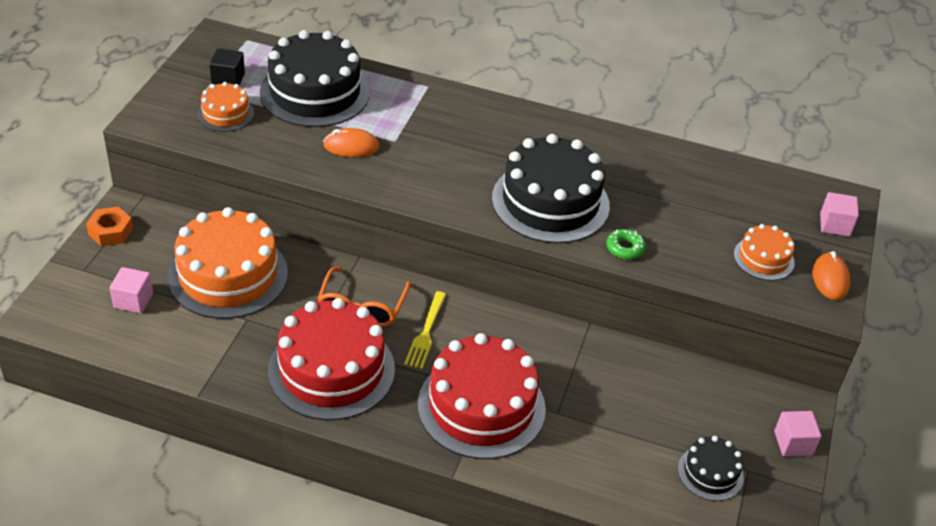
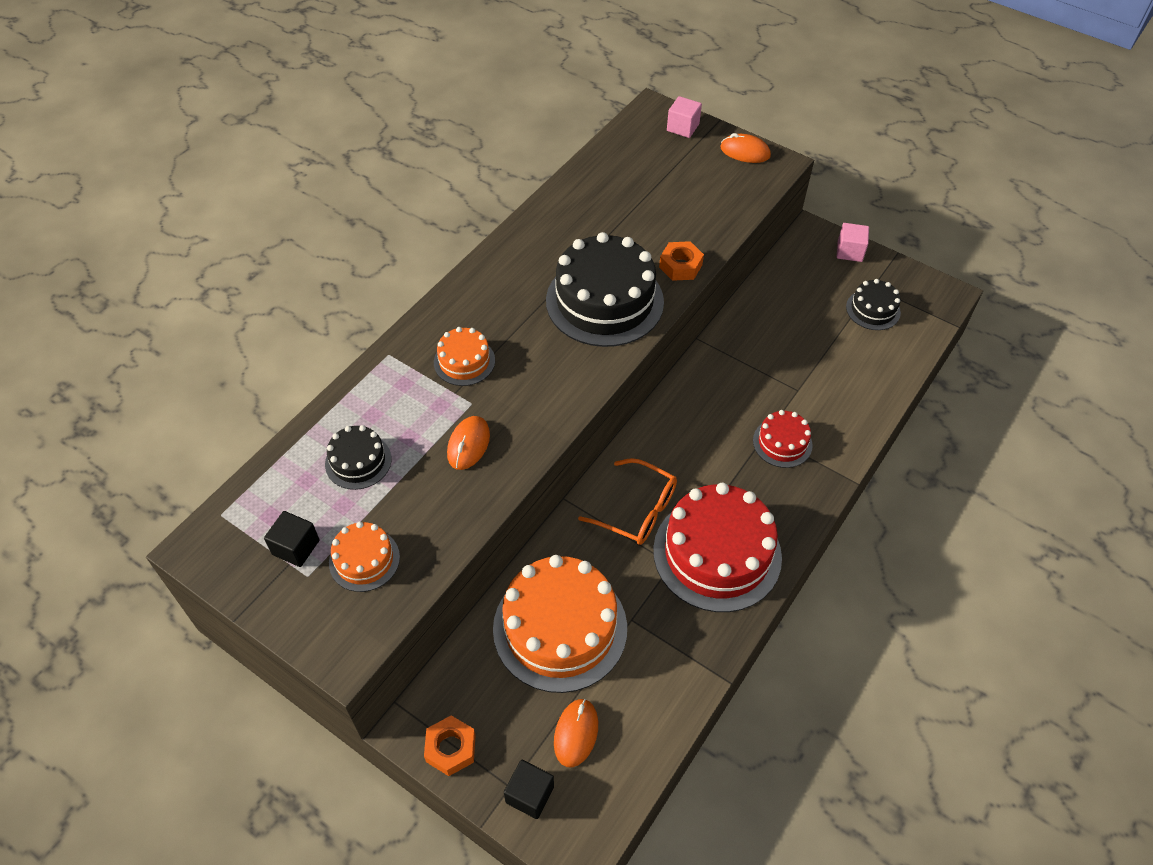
camera: 70 degrees left, 10 degrees up
(78, 282) = (529, 794): none -> black cube
(133, 300) = (576, 733): pink cube -> orange mouse
(315, 92) = (358, 461): black cake -> black cake, size x0.50
(426, 333) = (684, 464): yellow fork -> none
(481, 406) = (782, 443): red cake -> red cake, size x0.50
(625, 248) = (680, 266): green donut -> orange nut
(763, 258) = (713, 182): orange cake -> orange cake (464, 361)

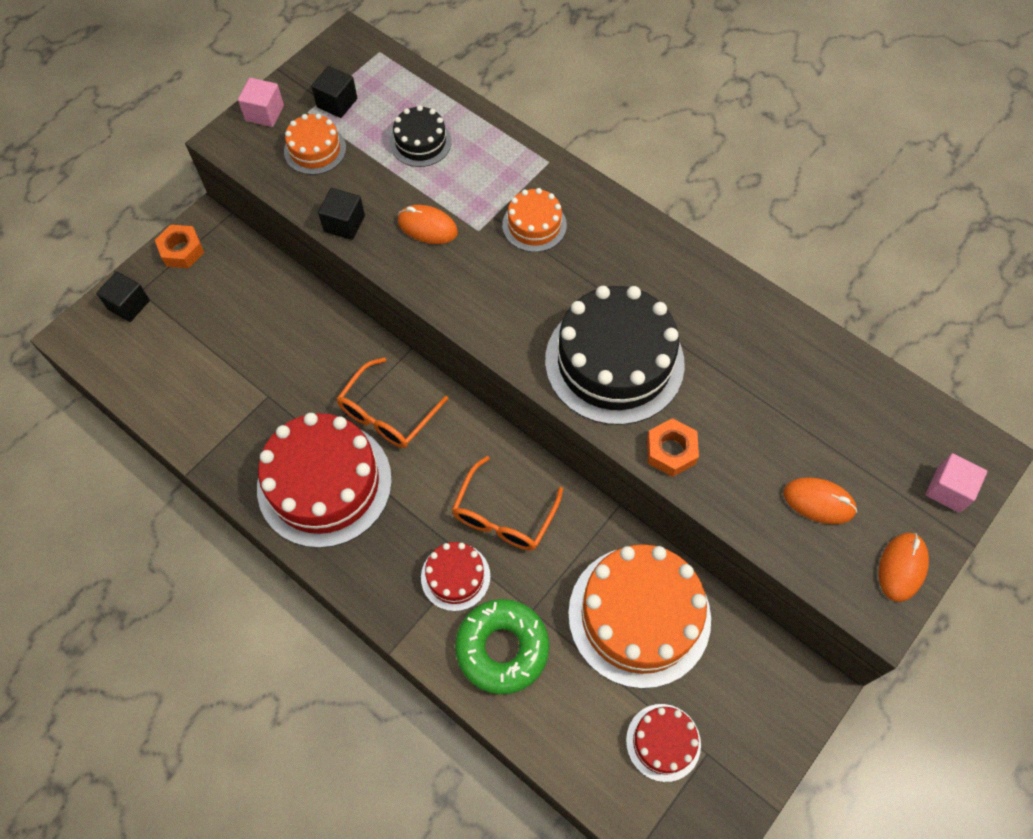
camera: 95 degrees right, 10 degrees up
(466, 517) = (344, 224): none -> black cube
(560, 628) = (271, 336): orange cake -> orange cake (639, 615)
(576, 733) = (170, 342): orange mouse -> orange mouse (819, 502)
(720, 413) = (504, 515): none -> orange glasses
(833, 407) = (502, 648): none -> green donut
(849, 251) = (776, 736): pink cube -> pink cube (264, 113)
(873, 309) = (663, 742): black cake -> red cake

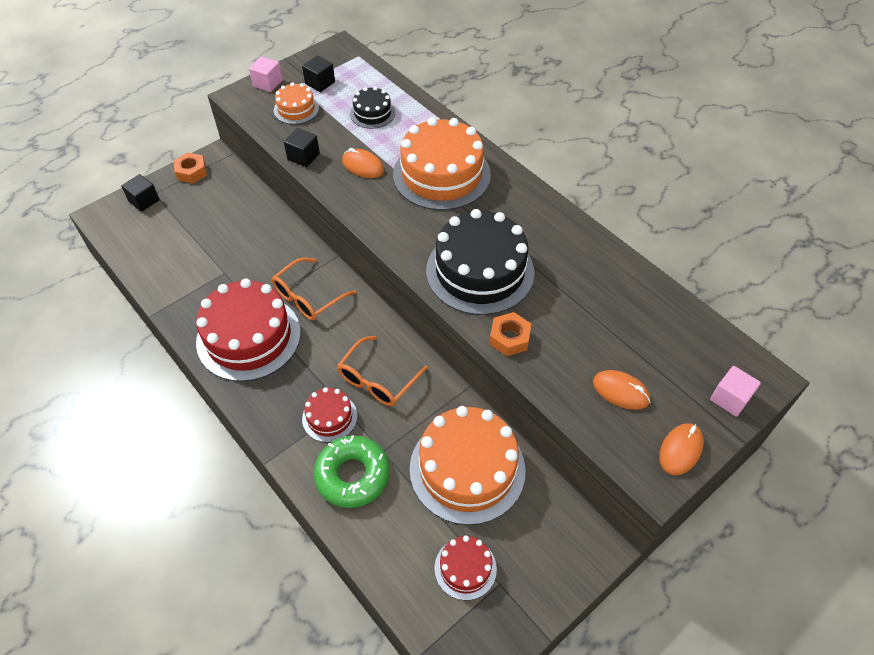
camera: 10 degrees right, 10 degrees down
(534, 225) = (441, 174): orange cake -> orange cake, size x2.01

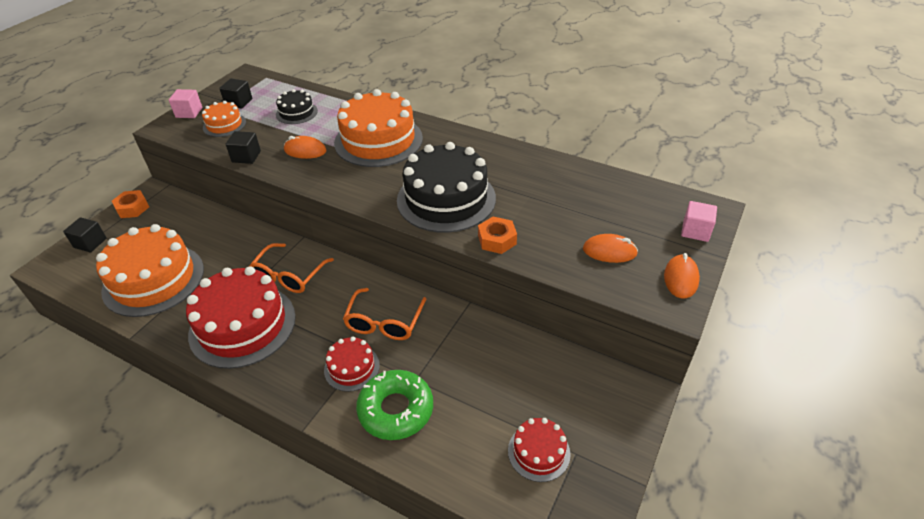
camera: 20 degrees left, 10 degrees down
(467, 469) = (499, 368): orange cake -> orange cake (153, 279)

